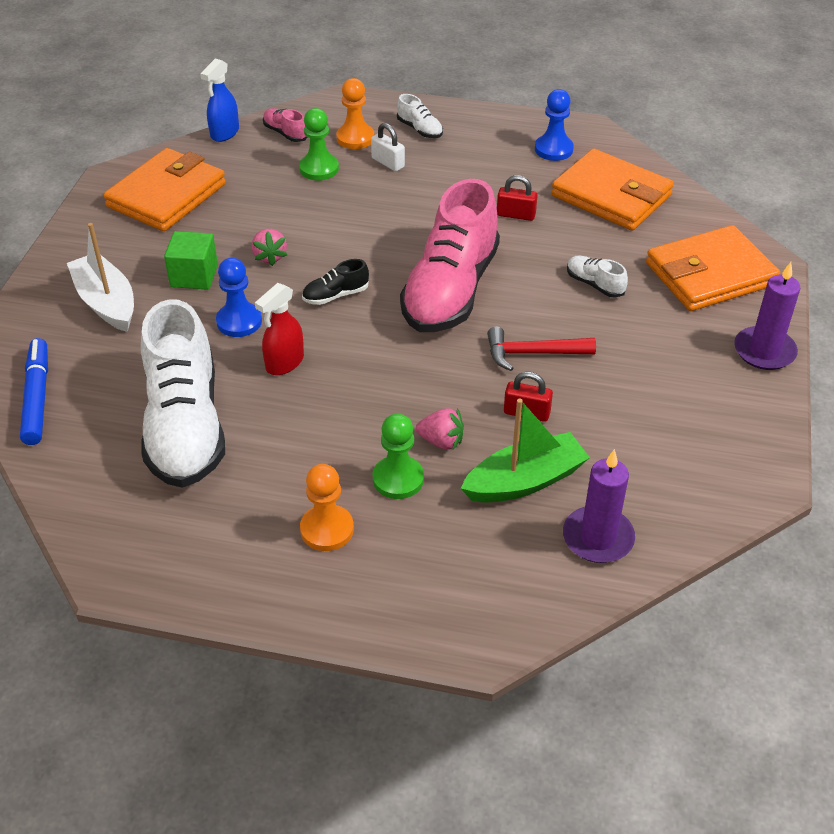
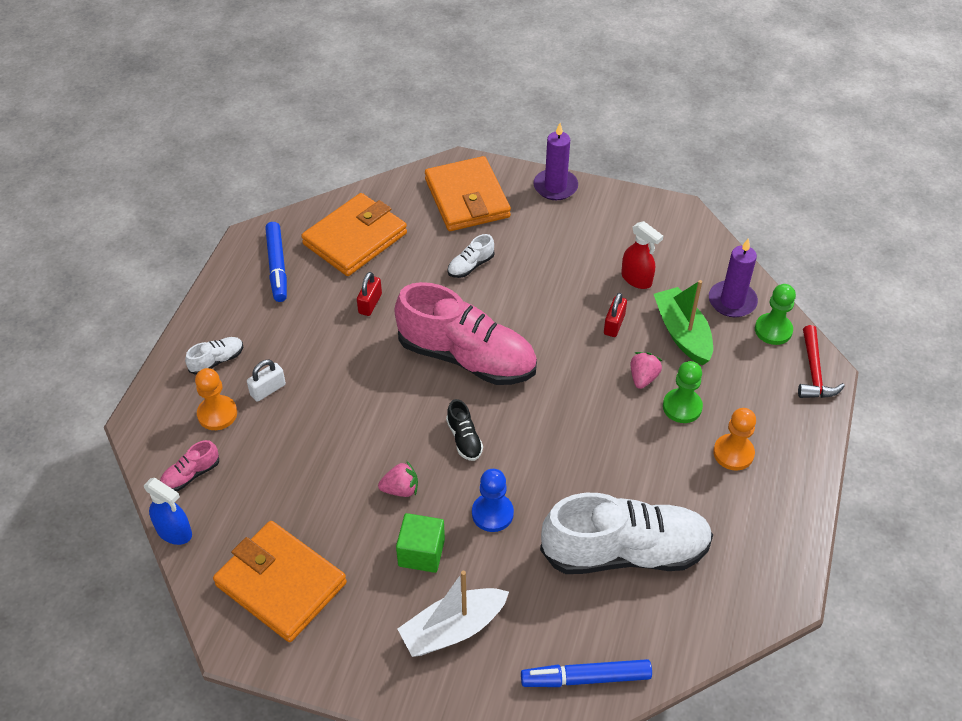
camera: 85 degrees left, 5 degrees up
(284, 363) = (550, 479): red spray bottle -> red spray bottle (636, 279)
(319, 169) = (264, 446): green pawn -> green pawn (773, 330)
(532, 353) = (549, 313): red hammer -> red hammer (814, 372)
(553, 149) = (277, 266): blue pawn -> blue marker

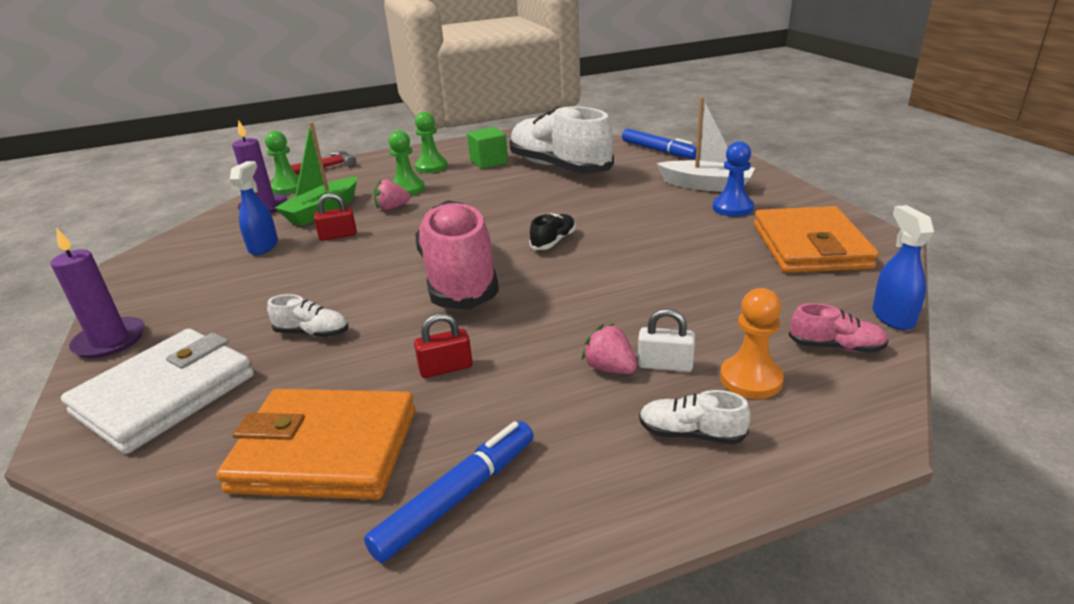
camera: 125 degrees left, 20 degrees down
(400, 489) = (644, 243): pink strawberry -> pink strawberry (610, 368)
(421, 553) = (678, 214): green cube -> green cube (489, 162)
(467, 198) = (165, 394): orange wallet -> white wallet
(492, 513) = (602, 207): blue pawn -> blue pawn (732, 208)
(636, 279) = (263, 246): red spray bottle -> blue spray bottle
(733, 453) = (431, 167): orange pawn -> green pawn

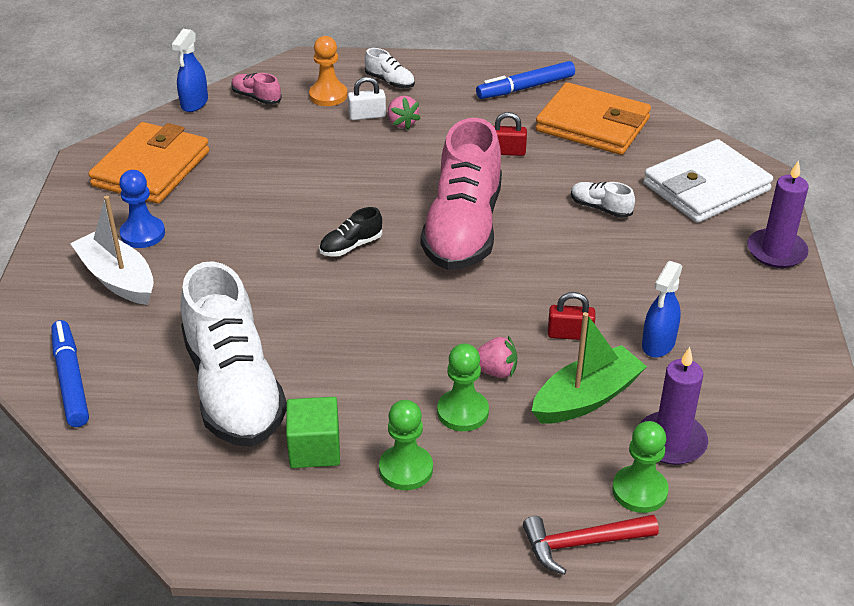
camera: 160 degrees left, 10 degrees up
(665, 365) = (367, 116): white padlock -> white padlock turned 45 degrees counterclockwise

